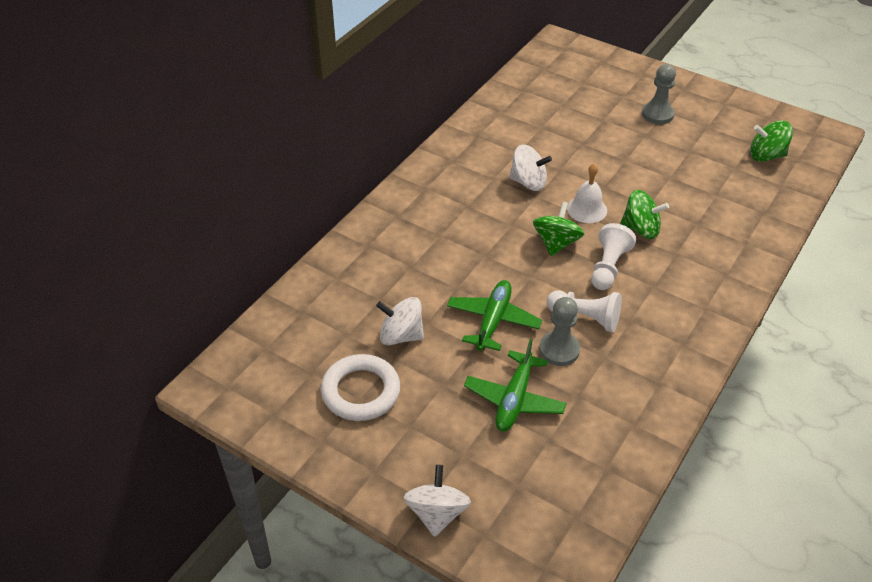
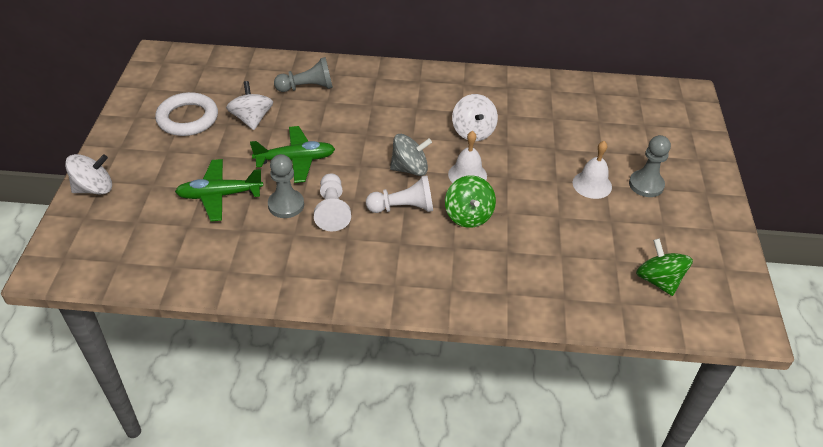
camera: 60 degrees right, 0 degrees up
(376, 273) = (307, 87): none -> grey pawn
(556, 243) = (410, 169): green spinning top -> grey spinning top
(641, 142) = (592, 184): none -> white bell

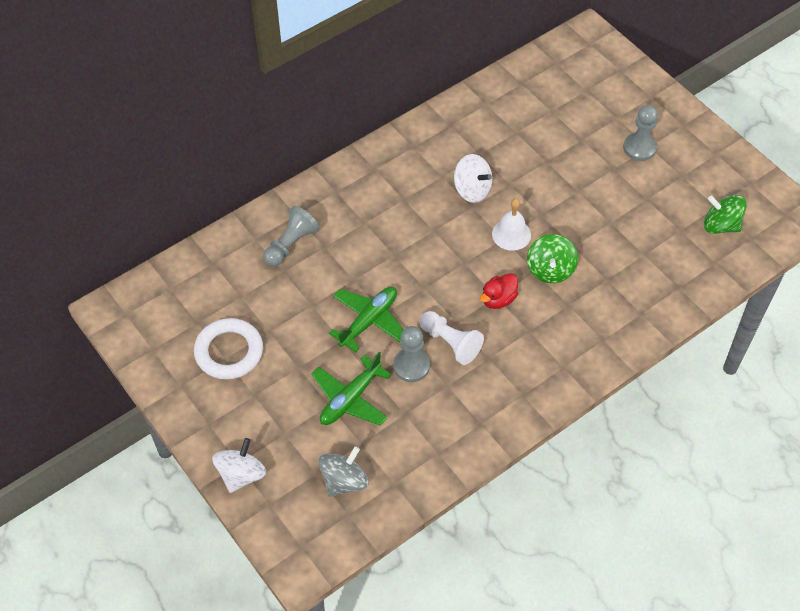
camera: 40 degrees left, 10 degrees up
(252, 119) = (284, 311): white spinning top -> none
(403, 207) = (498, 299): white pawn -> red duck
(410, 169) = (464, 261): grey spinning top -> grey spinning top (344, 481)
(468, 215) = (550, 270): green spinning top -> green spinning top turned 60 degrees clockwise
(592, 184) = (604, 176): white bell -> none

